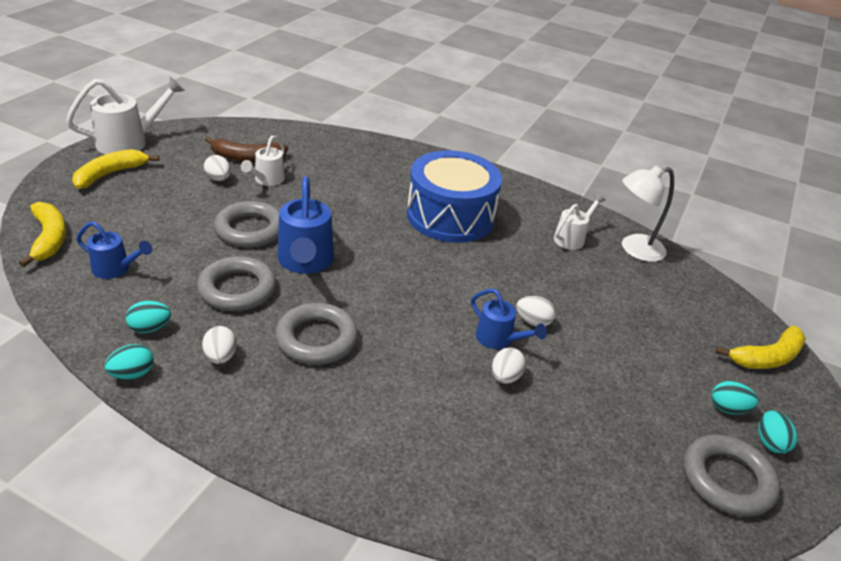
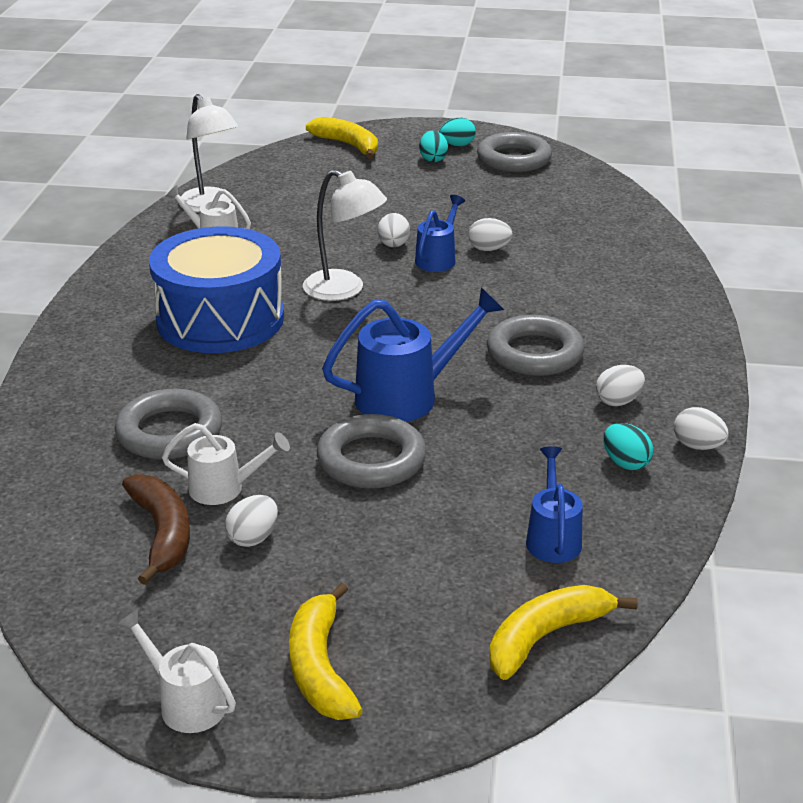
camera: 105 degrees left, 5 degrees down
(110, 174) = (320, 667): yellow banana -> yellow banana turned 60 degrees clockwise
(130, 142) = (185, 702): white watering can -> white watering can, size x0.60
(132, 374) = (697, 446): turquoise egg -> white egg
(237, 289) = (503, 428): grey ring -> grey ring (169, 432)
(466, 275) = (344, 290): none -> white lamp

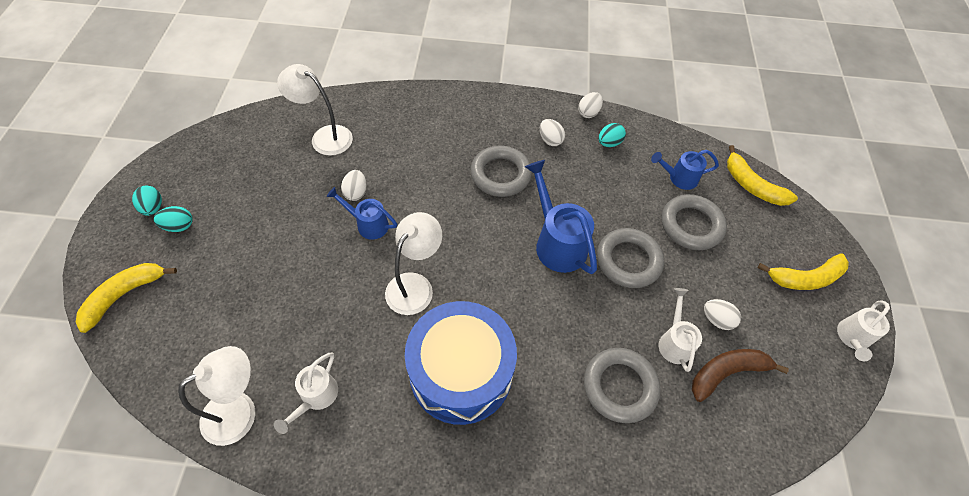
camera: 95 degrees left, 25 degrees up
(393, 245) = (343, 253): white egg -> none
(514, 159) = (195, 170): grey ring -> grey ring (691, 225)
(583, 225) = (324, 136): none -> white lamp

